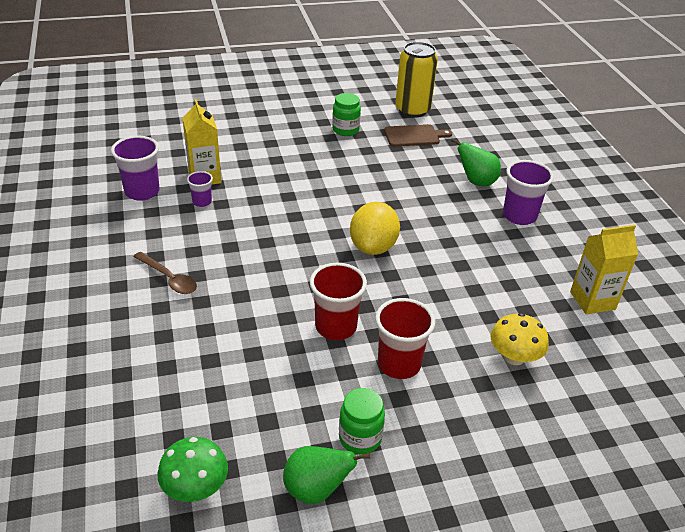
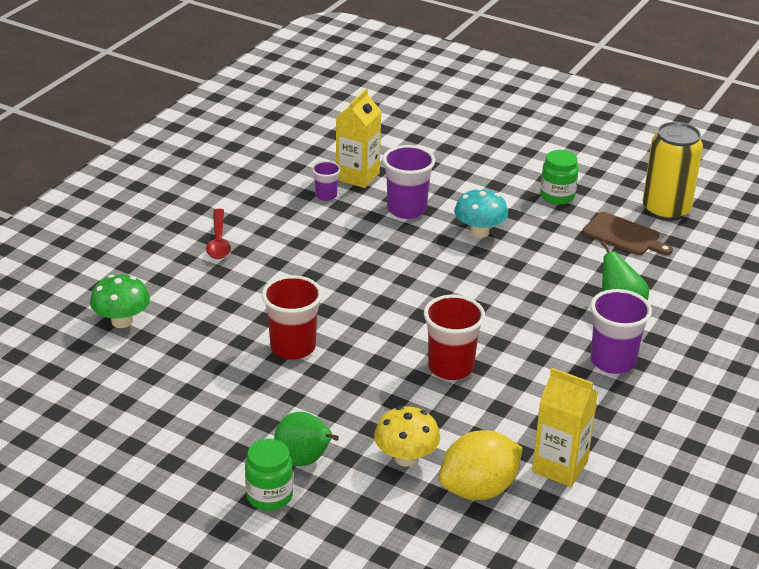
camera: 45 degrees right, 5 degrees down
(142, 192) = (289, 163): purple cup -> purple cup (406, 209)
(169, 278) = (218, 241): brown spoon -> red spoon
(195, 488) = (53, 382): green mushroom -> green mushroom (122, 321)
(316, 490) = (122, 435): green pear -> green pear (304, 461)
(335, 175) = (479, 232): none -> turquoise mushroom
(360, 438) = (197, 427): green jar -> green jar (269, 496)
(373, 247) = (419, 308): yellow lemon -> yellow lemon (478, 489)
(399, 364) = (301, 402): red cup -> red cup (450, 367)

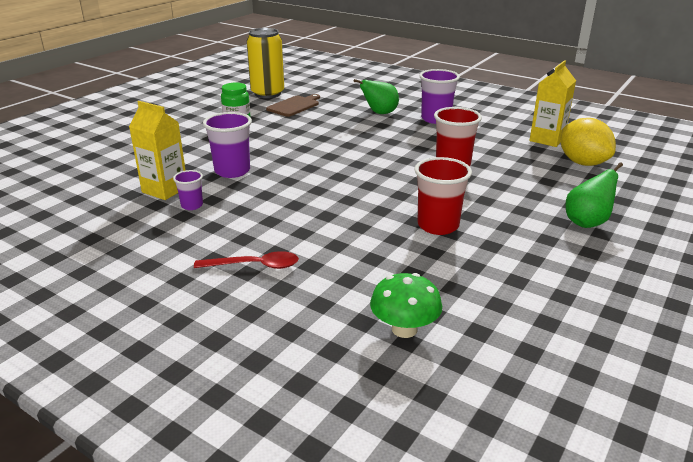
camera: 85 degrees left, 5 degrees down
(269, 496) = (638, 238): green jar -> none
(406, 458) = (563, 184): yellow mushroom -> none
(479, 232) = (276, 146): turquoise mushroom -> none

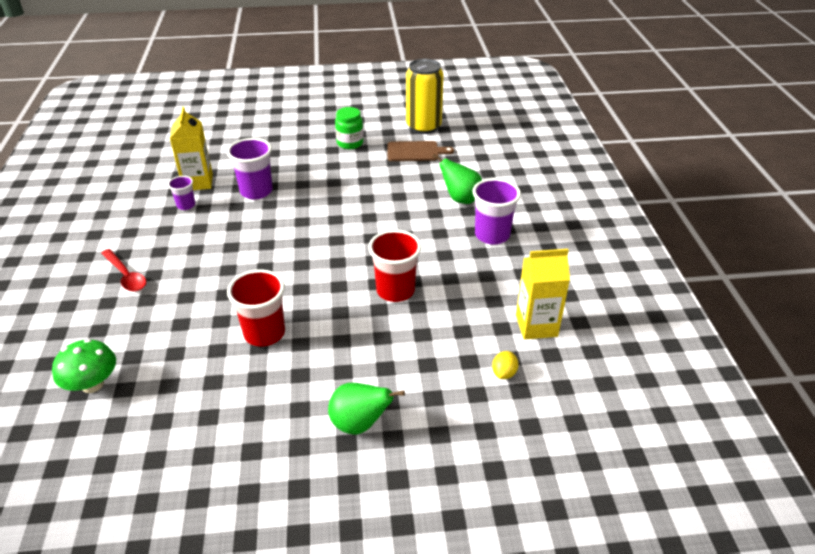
camera: 50 degrees right, 10 degrees up
(582, 163) = (504, 373): yellow lemon -> yellow lemon, size x0.44

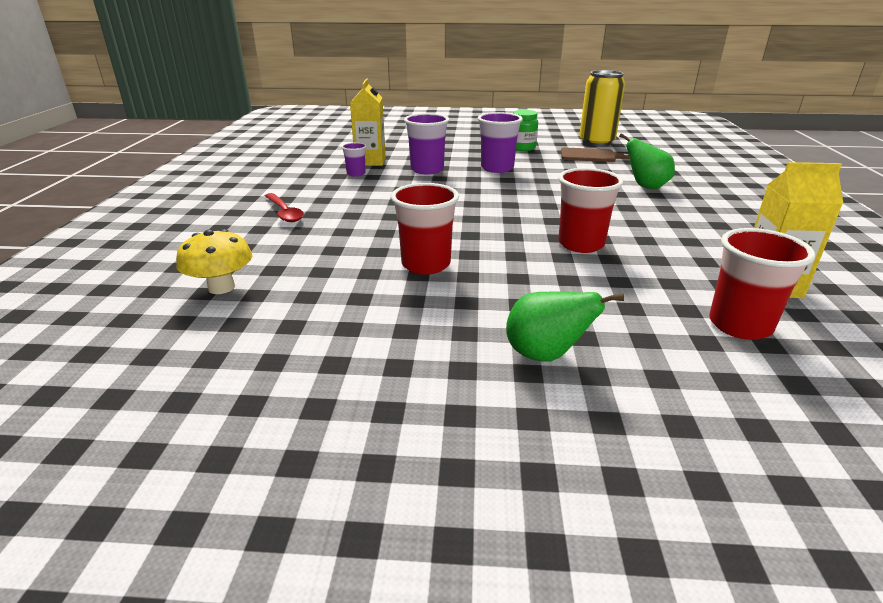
camera: 10 degrees right, 10 degrees down
(92, 384) = (221, 287): green mushroom -> yellow mushroom
(492, 235) = (689, 212): purple cup -> purple cup (497, 168)
(504, 373) = (739, 325): yellow lemon -> red cup

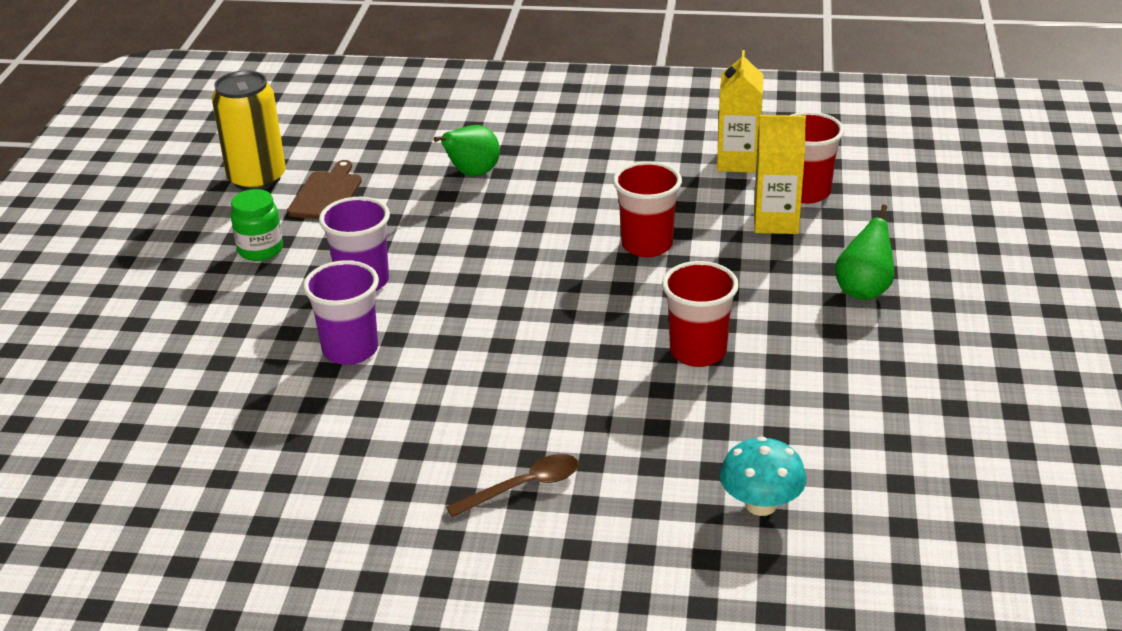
camera: 85 degrees left, 5 degrees up
(221, 287) = (761, 505): yellow mushroom -> turquoise mushroom
(284, 213) = (523, 487): red spoon -> brown spoon
(356, 174) = (351, 427): purple cup -> none
(370, 161) = (283, 414): yellow carton -> yellow carton (776, 222)

